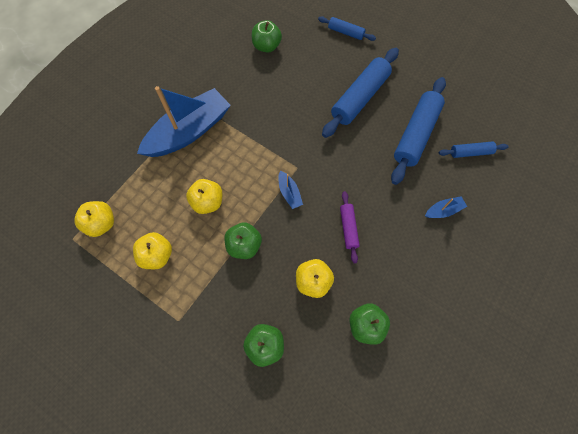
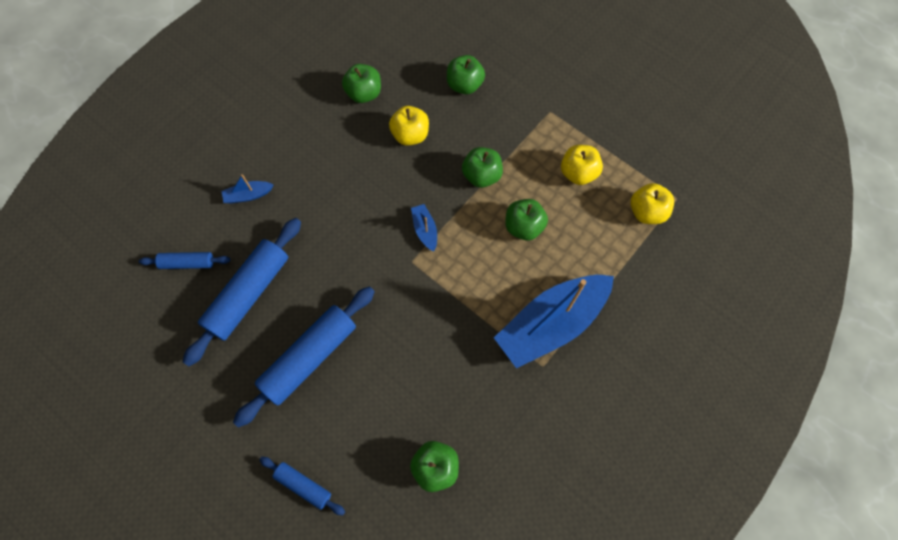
camera: 175 degrees left, 0 degrees up
(208, 202) = (523, 227): yellow apple -> green apple
(348, 228) = (362, 185): purple rolling pin -> none

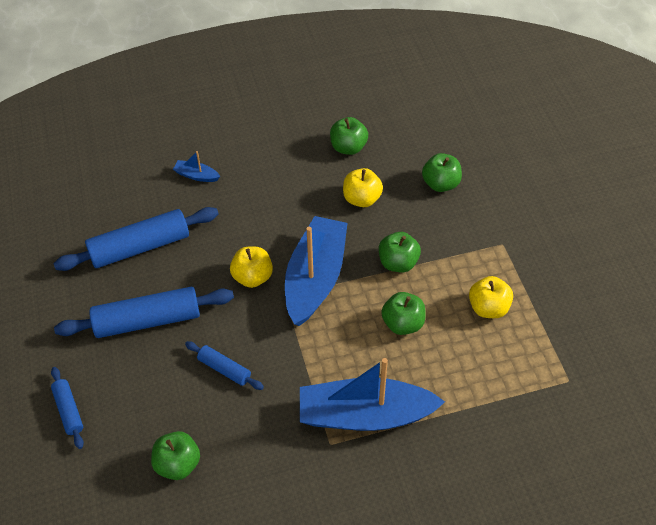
camera: 35 degrees right, 15 degrees down
(187, 263) = (113, 199): blue rolling pin -> blue rolling pin (224, 369)
(425, 230) = (315, 278): blue boat -> blue boat, size x2.45
(647, 212) = (529, 376): yellow apple -> yellow apple (252, 277)

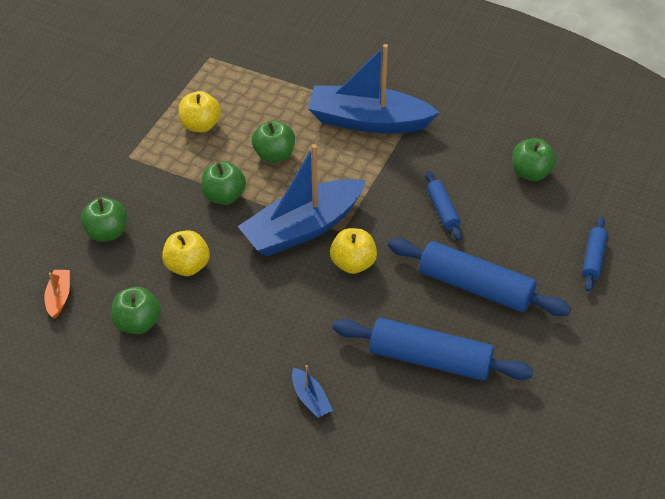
camera: 140 degrees left, 5 degrees down
(365, 415) = (368, 121): blue boat -> blue boat turned 150 degrees clockwise
(414, 130) = (59, 297): none -> orange boat

